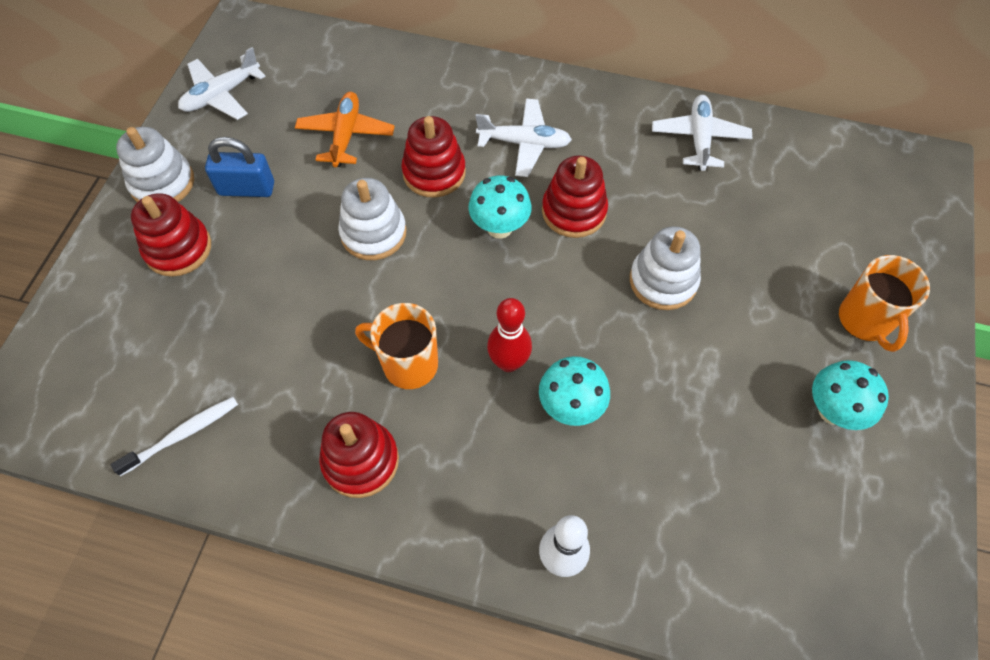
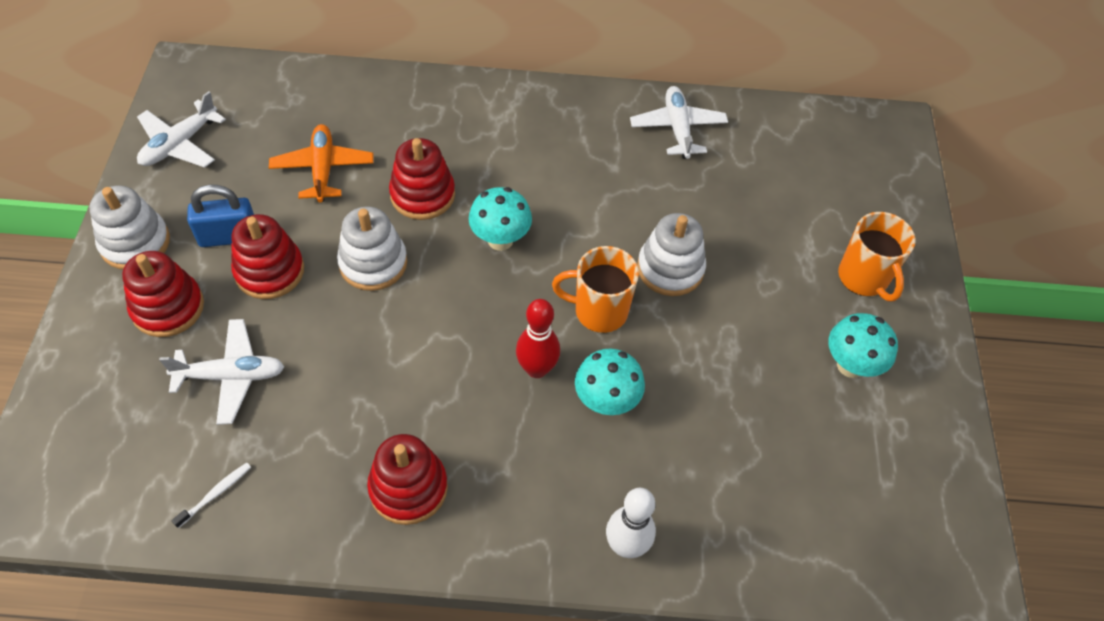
camera: 15 degrees left, 5 degrees down
(182, 434) = (215, 494): white toothbrush -> white toothbrush, size x0.66
(408, 364) = (436, 386): orange mug -> orange mug (599, 311)
(524, 143) = (508, 154): white plane -> white plane (231, 376)
(574, 211) = (570, 214): red stacking toy -> red stacking toy (269, 271)

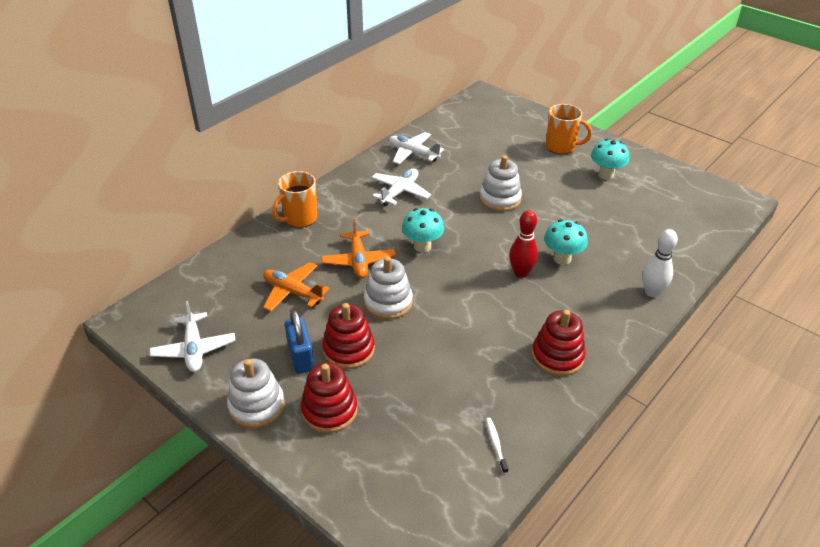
camera: 50 degrees left, 15 degrees down
(229, 236) = (301, 357): blue padlock -> blue padlock turned 45 degrees counterclockwise
(231, 376) = (413, 401): white plane -> white plane (400, 192)
(422, 195) = (358, 261): red stacking toy -> orange plane
(599, 311) = (504, 234): orange mug -> orange mug (299, 218)

